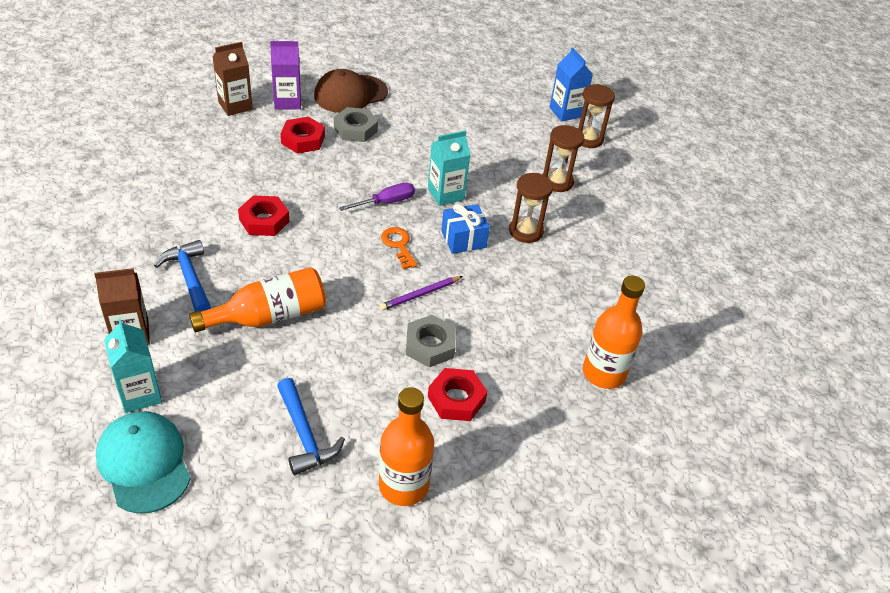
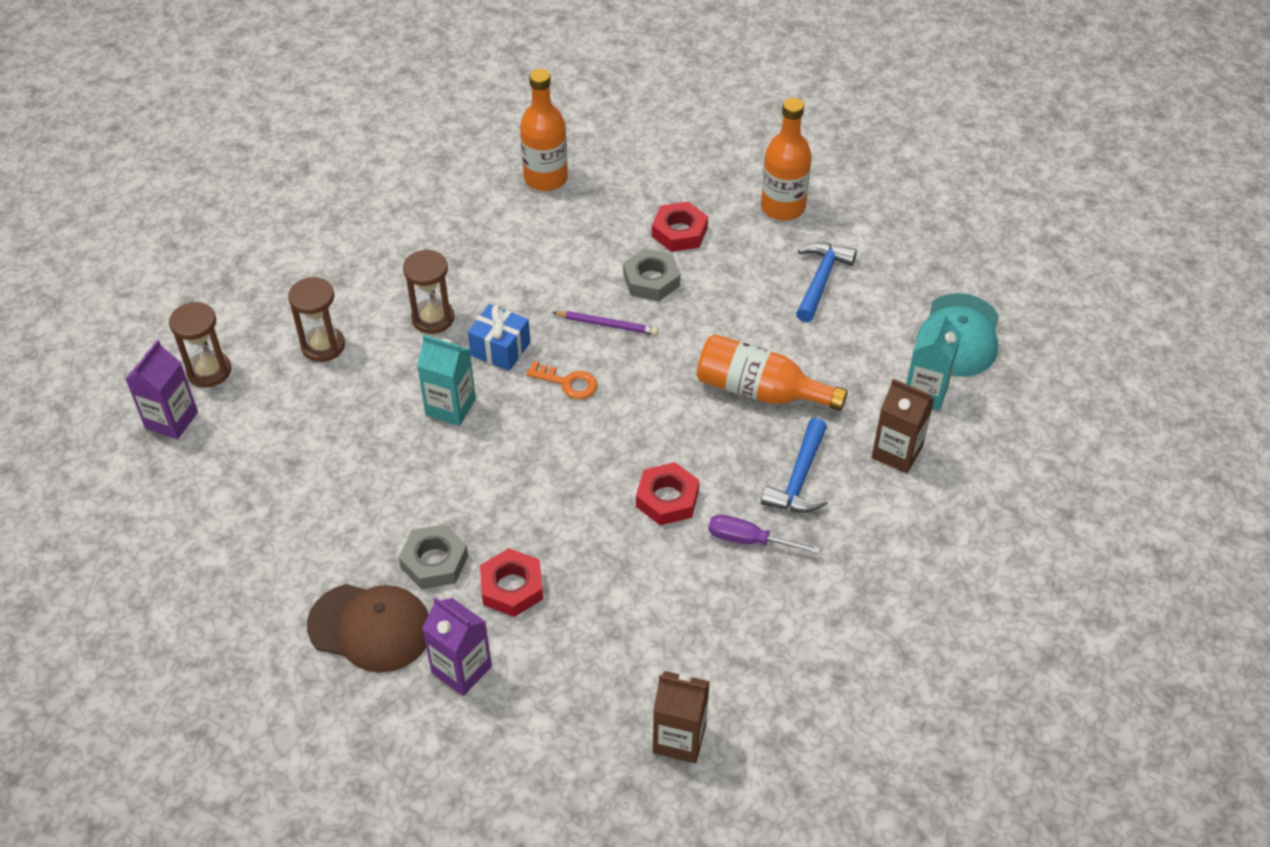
camera: 130 degrees left, 5 degrees up
(235, 106) = (533, 709): brown carton -> brown carton (679, 738)
(386, 202) = (521, 438): purple screwdriver -> purple screwdriver (749, 540)
(398, 245) = (568, 383): orange key -> orange key turned 90 degrees counterclockwise
(566, 112) = (171, 420): blue carton -> purple carton

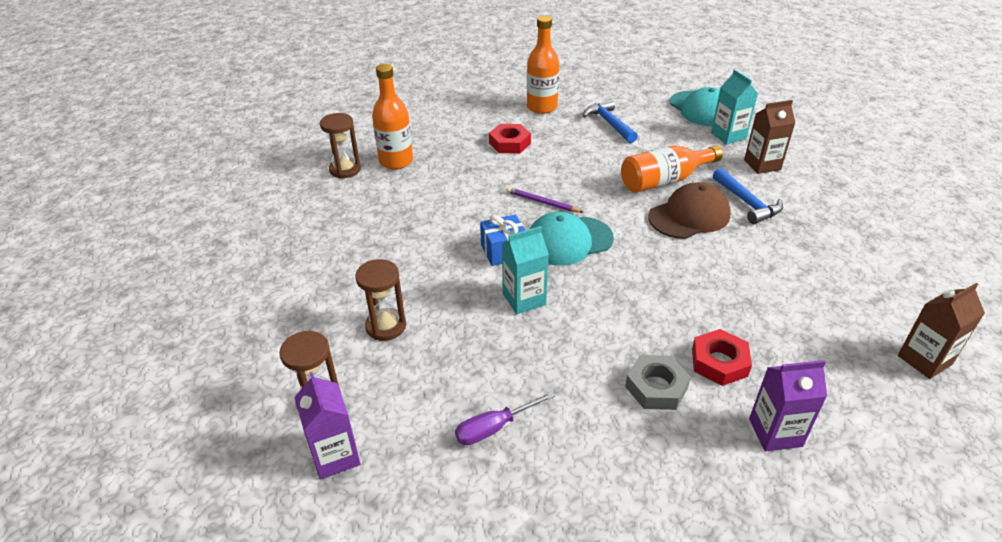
camera: 45 degrees left, 10 degrees down
(370, 627) = (687, 461): brown cap -> brown cap (689, 216)
(433, 318) = (437, 263): brown hourglass -> brown hourglass (345, 170)
(568, 383) = (568, 241): orange key -> turquoise cap
(607, 325) = (542, 202): purple pencil -> purple pencil turned 120 degrees counterclockwise
(651, 280) = (531, 170): grey nut -> none
(667, 499) = (711, 255): red nut -> none
(749, 540) = (777, 244): purple screwdriver -> purple screwdriver (494, 428)

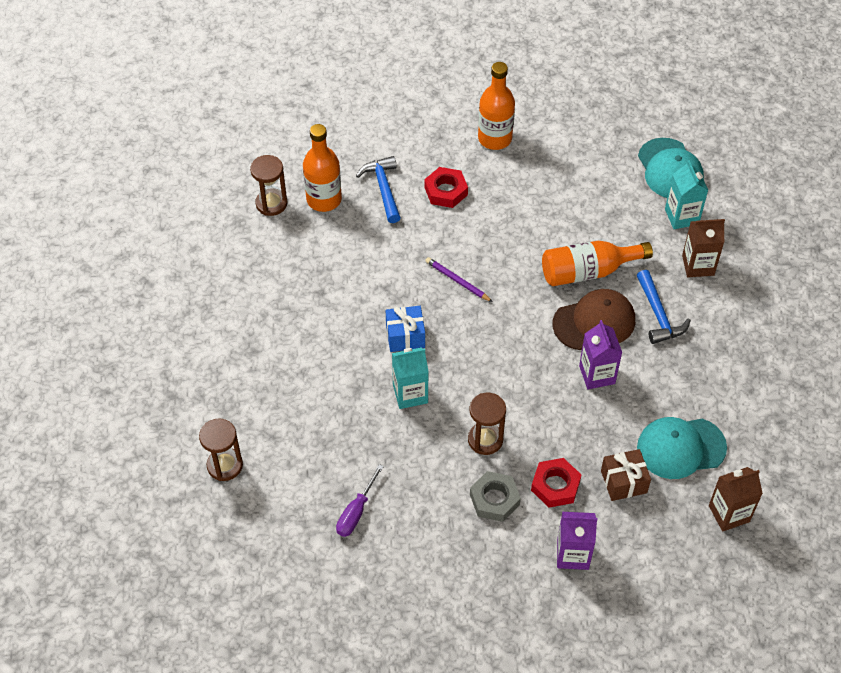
camera: 10 degrees right, 15 degrees up
(335, 456) = (233, 514): purple carton -> purple carton (597, 374)
(386, 326) = (286, 402): brown hourglass -> brown hourglass (485, 439)
(494, 428) = (356, 512): purple screwdriver -> purple screwdriver turned 45 degrees counterclockwise
(568, 241) = (468, 334): turquoise cap -> turquoise cap (681, 448)
(609, 123) = (560, 176): blue hammer -> blue hammer (383, 188)
(792, 346) = (623, 481): none -> brown gift

